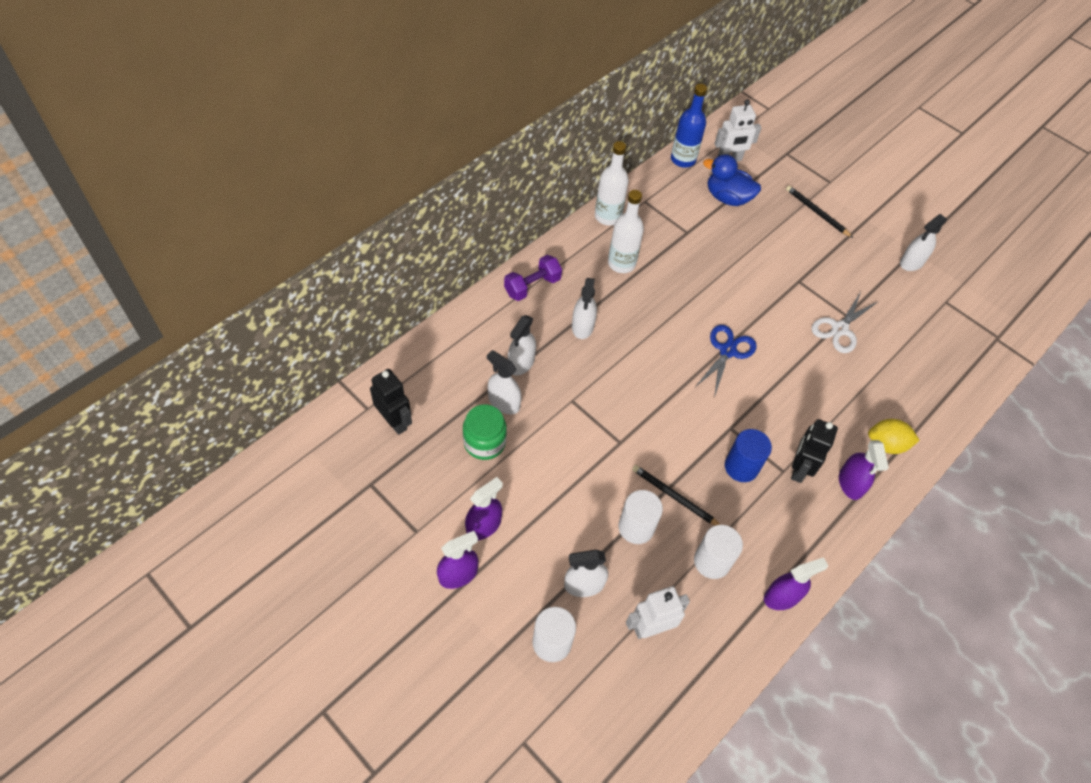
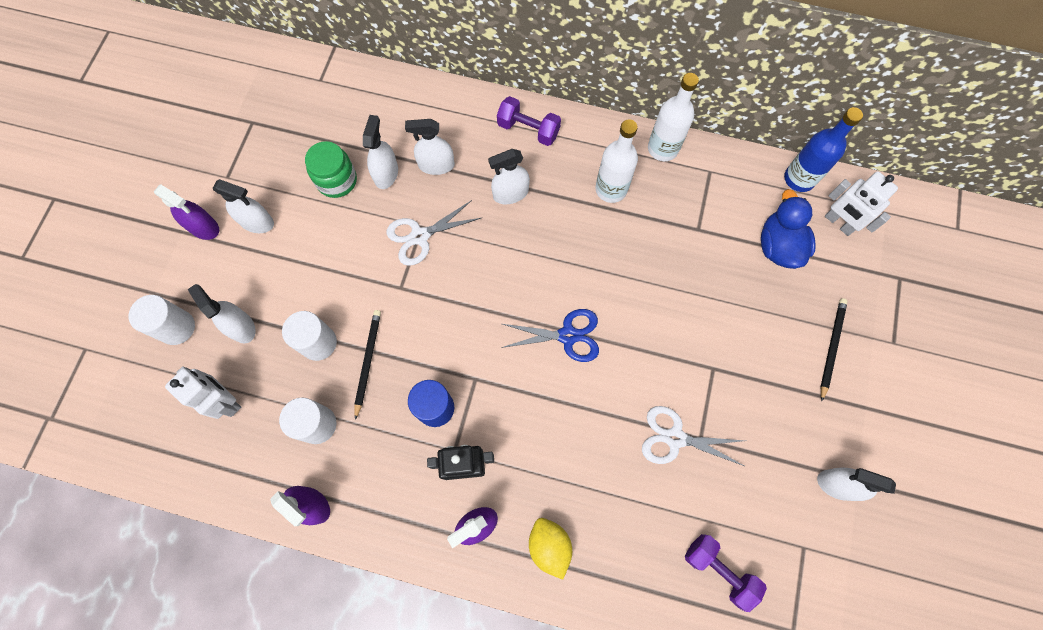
camera: 65 degrees right, 15 degrees up
(395, 421) = (318, 105): black robot -> none
(483, 525) = (257, 222): purple spray bottle -> white spray bottle
(581, 406) = (420, 236): none -> white scissors
(943, 354) = (719, 570): none -> purple dumbbell

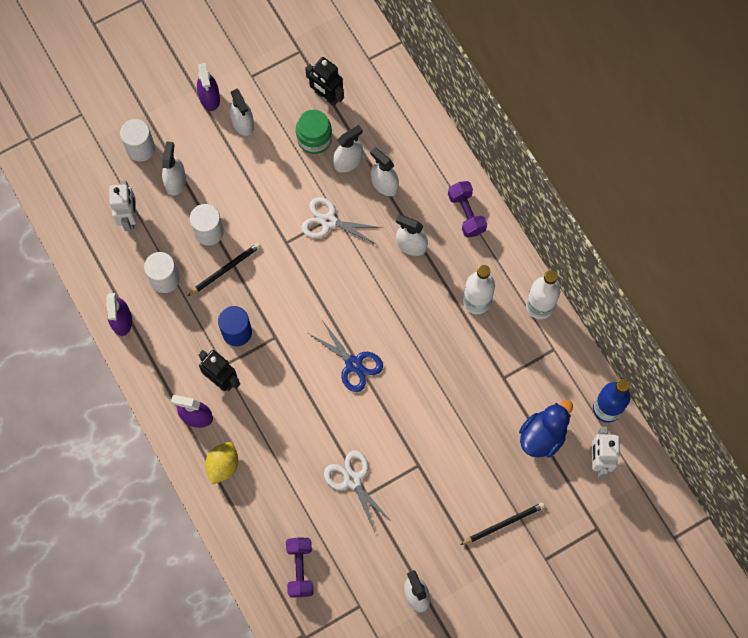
camera: 45 degrees right, 0 degrees up
(313, 138) = (326, 96): none -> black robot

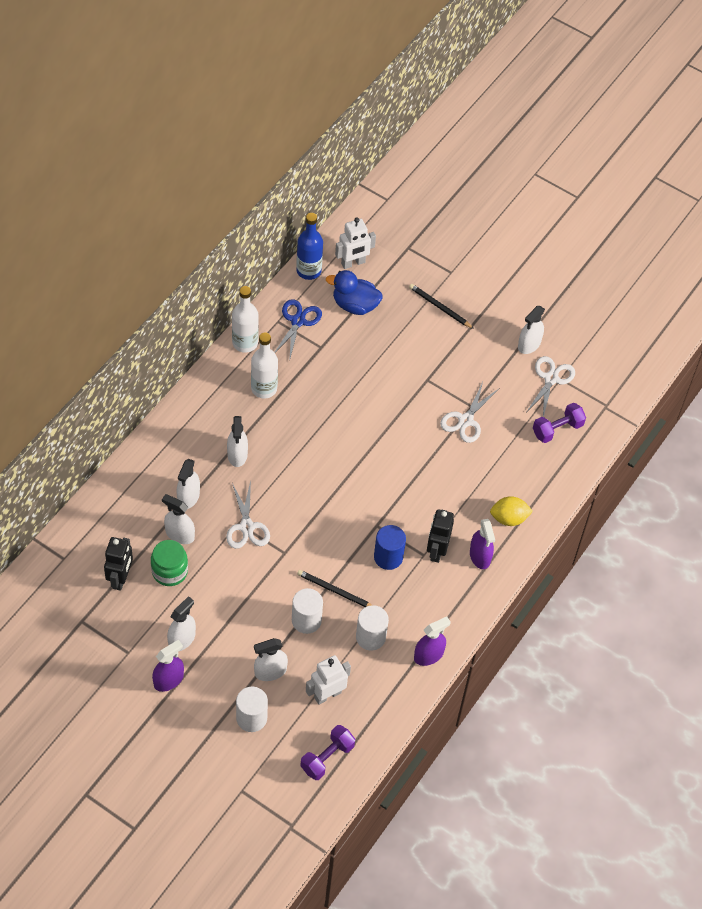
camera: 120 degrees left, 15 degrees down
(353, 364) = (368, 457): blue scissors -> blue scissors (298, 321)
(363, 596) = (551, 379): none -> white scissors
(466, 214) = (186, 424): purple dumbbell -> purple dumbbell (327, 758)

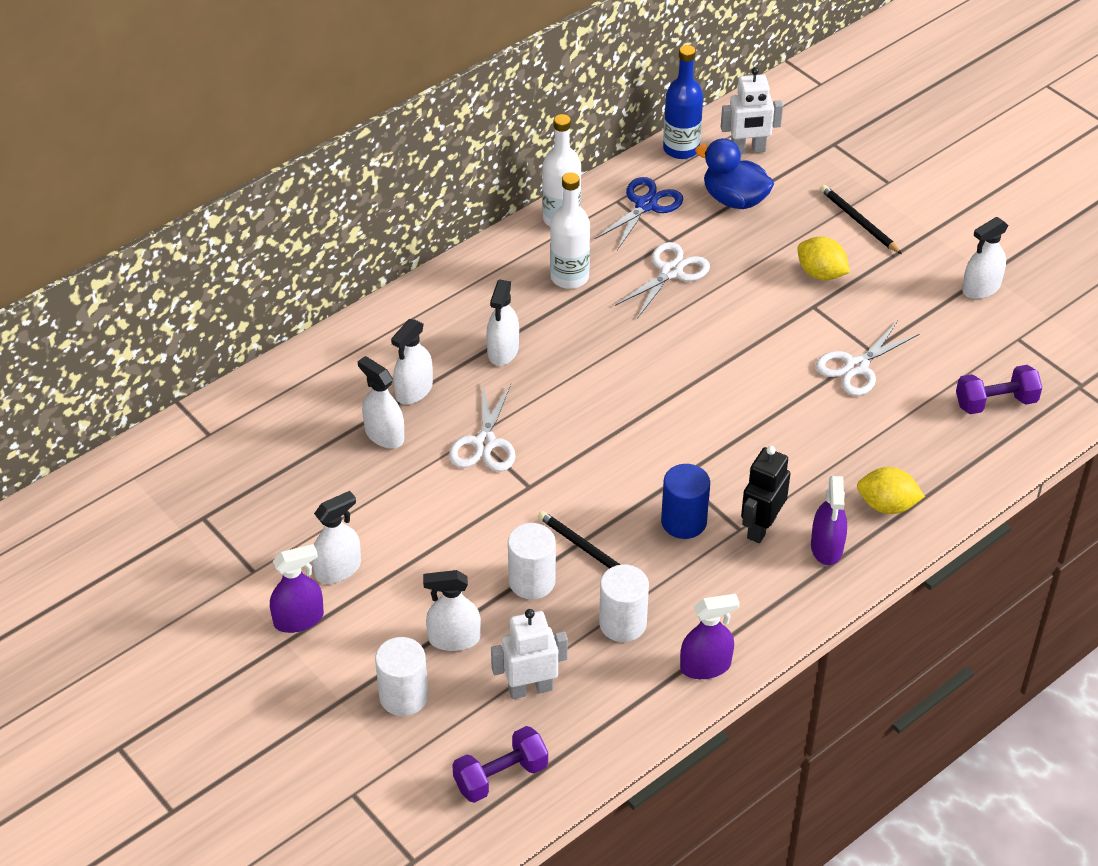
camera: 20 degrees right, 10 degrees down
(120, 578) = (279, 474): black robot -> none
(169, 571) = (352, 478): green jar -> none
(426, 353) = (821, 274): none -> yellow lemon
(551, 379) = (1003, 336): white scissors -> white scissors (671, 272)

